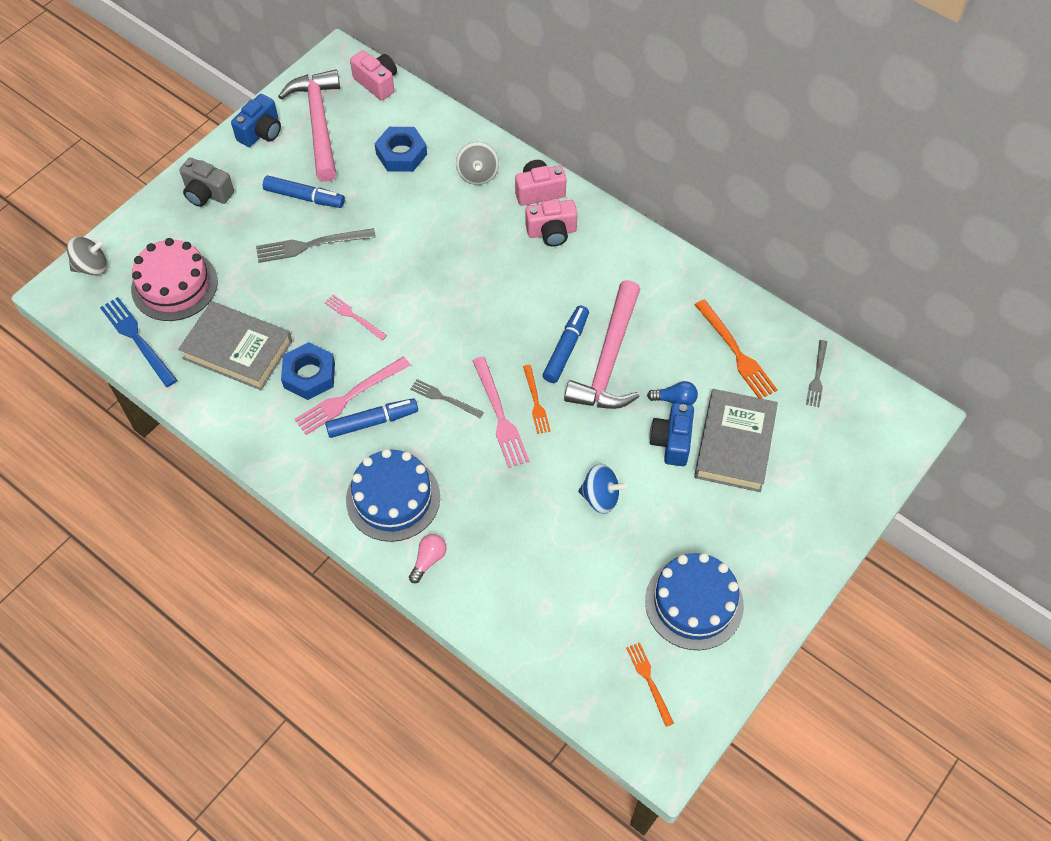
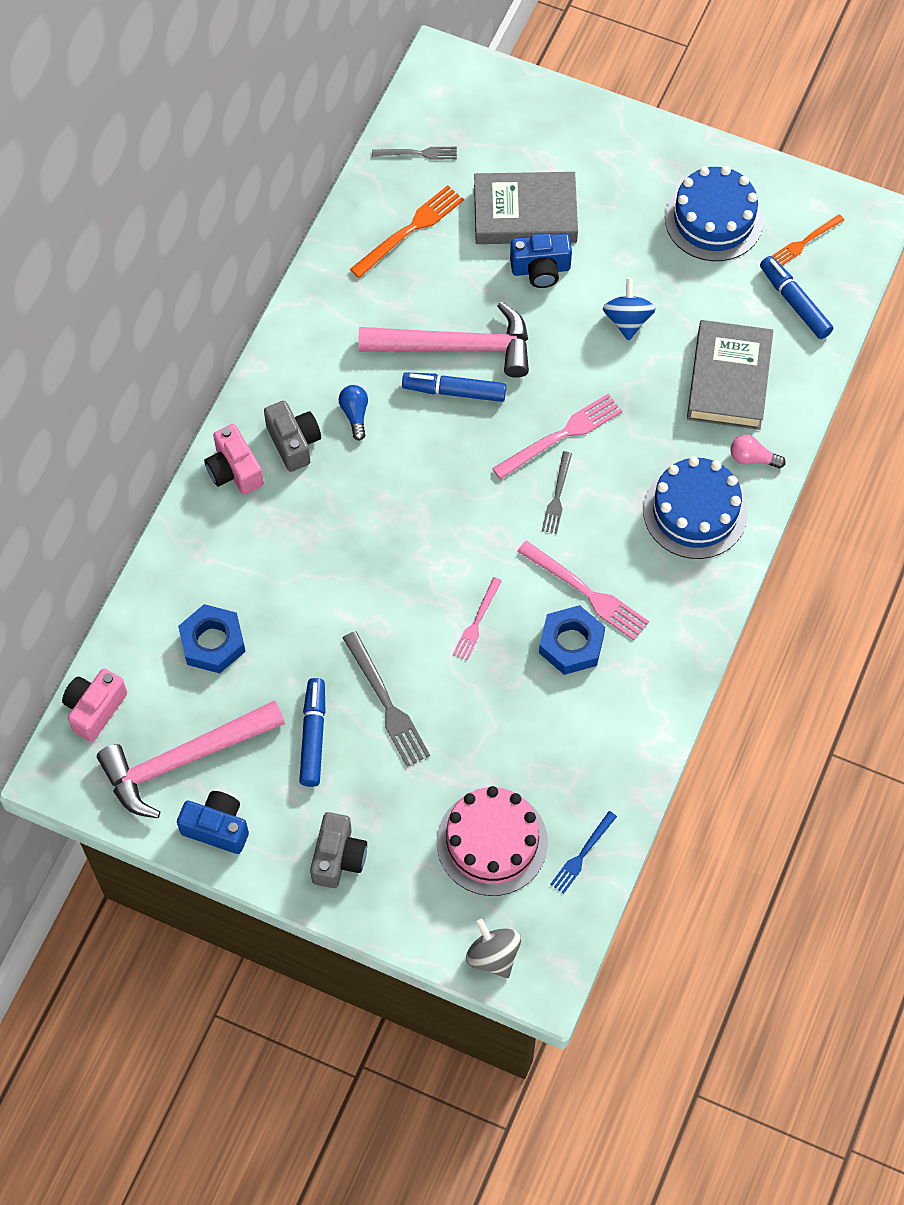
camera: 105 degrees left, 5 degrees up
(137, 339) = (582, 854): blue fork -> blue fork, size x0.62
(237, 350) = (561, 734): grey book -> grey book (729, 379)
(372, 422) = (610, 559): blue marker -> blue marker (794, 302)
(477, 174) = (224, 545): grey spinning top -> none
(536, 402) = (532, 405): orange fork -> none
(551, 232) = (294, 442): pink camera -> grey camera
(675, 400) = (488, 276): blue light bulb -> blue light bulb (355, 414)

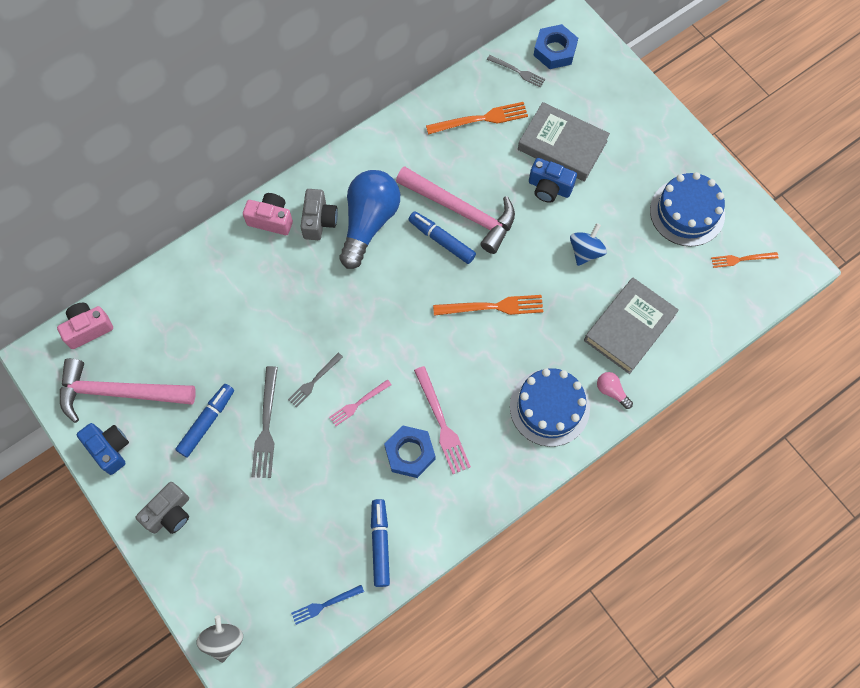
camera: 30 degrees right, 5 degrees up
(213, 642) = (185, 325): blue nut -> blue nut (555, 50)
(234, 470) = (271, 219): pink camera -> pink camera turned 105 degrees clockwise
(355, 414) = (369, 222): blue light bulb -> blue light bulb, size x2.43
(492, 842) = (272, 561): pink cake -> none
(557, 496) = (464, 346): grey fork -> grey fork (314, 381)
(561, 435) = (492, 307): pink fork -> orange fork
(794, 302) = (708, 297): blue marker -> blue marker (380, 544)

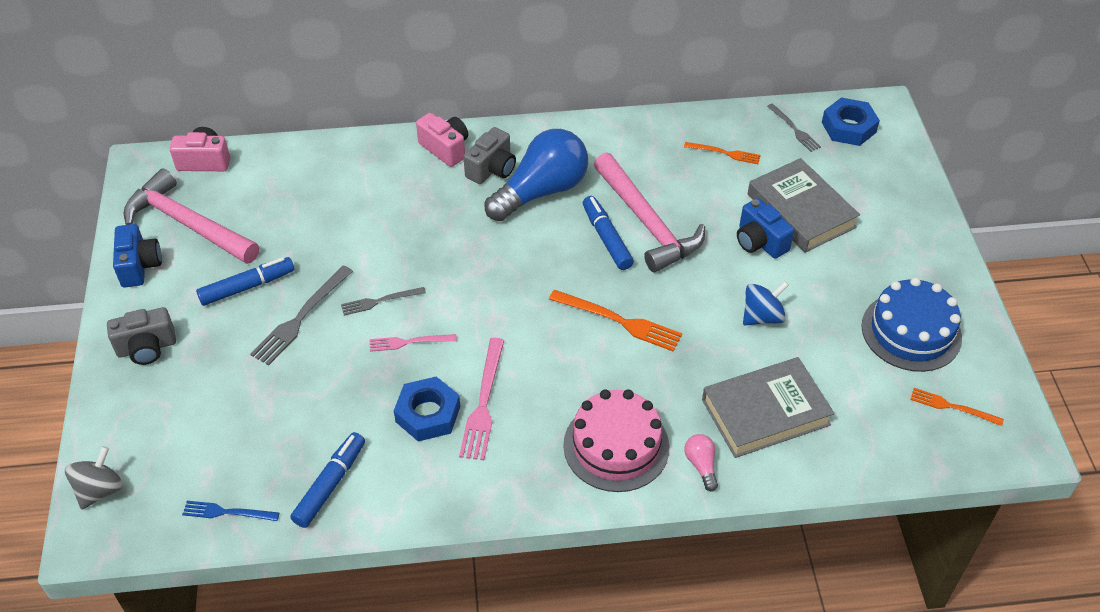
camera: 30 degrees right, 20 degrees down
(481, 119) = (725, 153): orange fork -> orange fork, size x0.62
(549, 407) = (616, 446): blue cake -> pink cake

